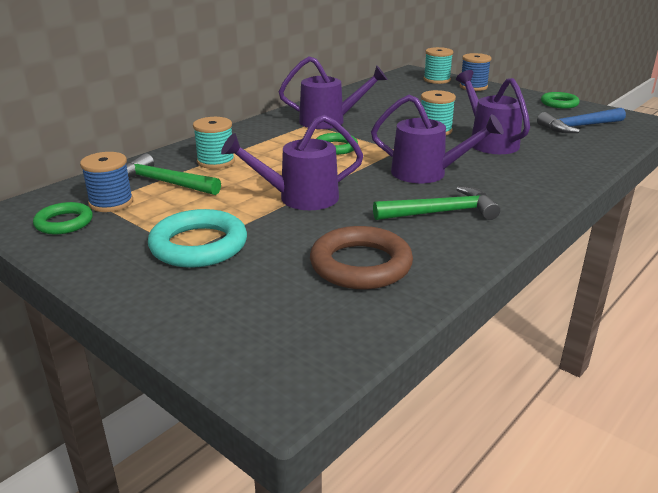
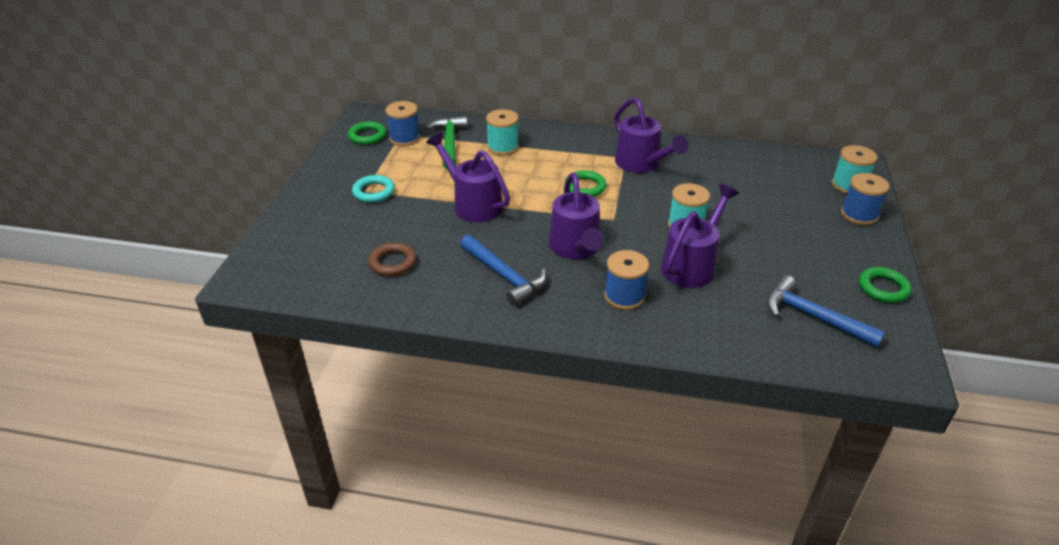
camera: 60 degrees right, 10 degrees up
(199, 245) = (373, 192): turquoise ring -> turquoise ring, size x0.61
(360, 265) = (392, 262): brown ring -> brown ring, size x0.61
(441, 212) = (504, 276): green hammer -> blue hammer
(512, 173) = (624, 296): none -> blue spool

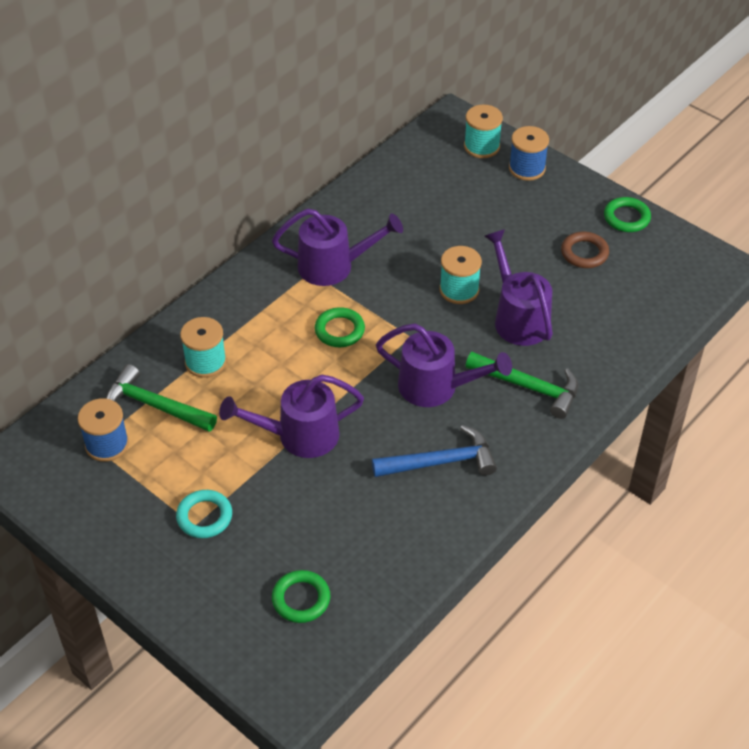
camera: 60 degrees left, 10 degrees up
(367, 136) = (68, 479): green ring -> green ring (301, 599)
(392, 262) = (355, 546): brown ring -> brown ring (584, 253)
(624, 296) = (529, 387): blue spool -> green hammer
(813, 317) = (632, 280): blue hammer -> none

